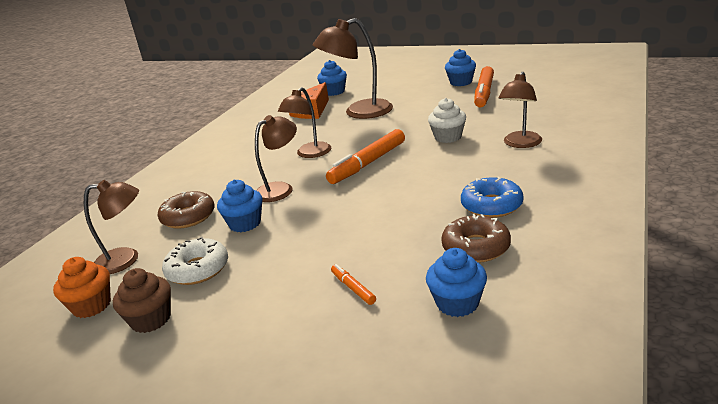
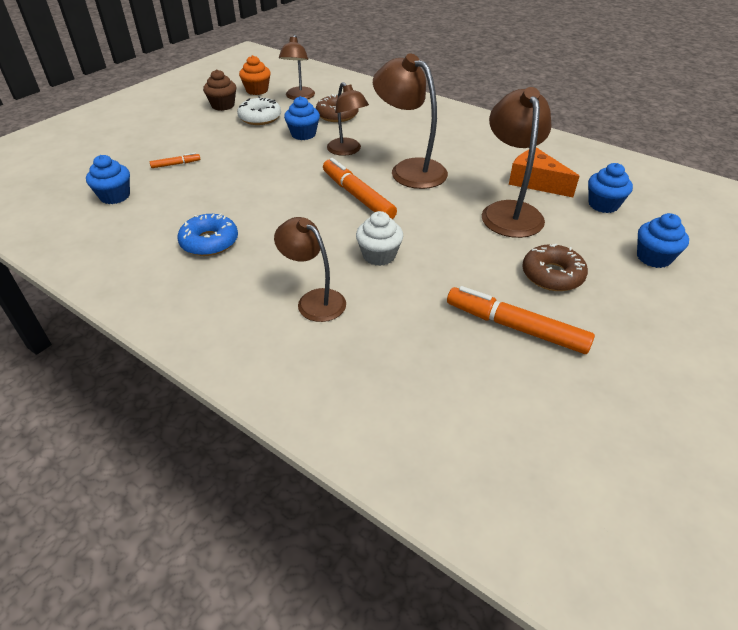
camera: 100 degrees right, 15 degrees up
(309, 154) = (409, 169): brown lamp -> brown lamp, size x1.53
(461, 82) = (582, 319): blue cupcake -> blue cupcake (653, 257)
(476, 247) = (162, 218): brown donut -> brown donut (552, 275)

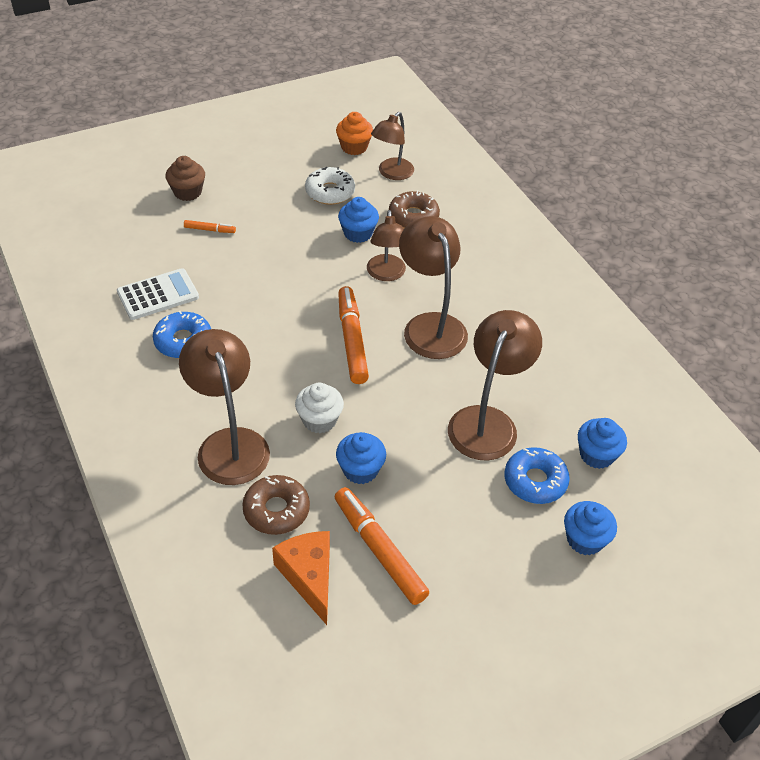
camera: 25 degrees right, 5 degrees up
(115, 196) = (134, 251): blue cupcake -> blue cupcake (360, 470)
(160, 218) = (158, 295): none -> white calculator
(223, 105) = (304, 159): brown cupcake -> brown cupcake (187, 192)
(314, 300) = (229, 444): brown lamp -> brown lamp, size x1.53
(535, 182) = (550, 396): orange cheese -> orange cheese (309, 576)
(552, 275) = (462, 513): brown donut -> brown donut (276, 510)
(581, 235) = (535, 481): none -> blue donut

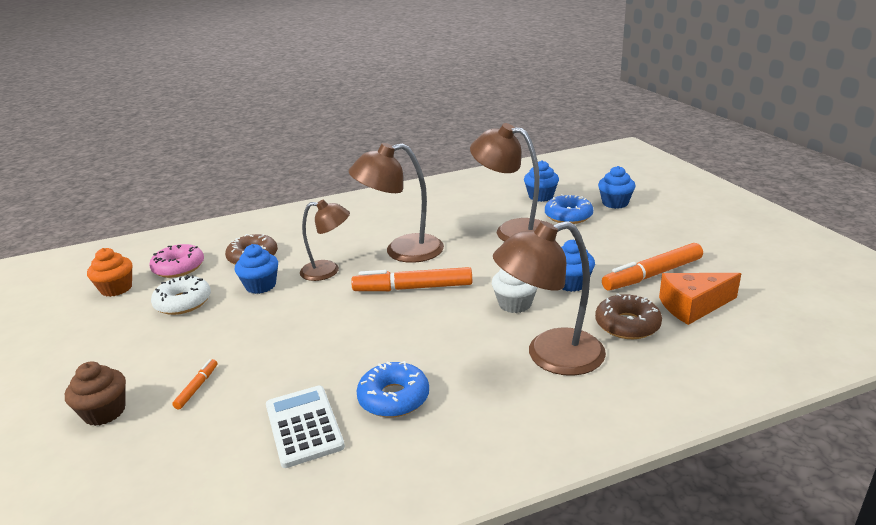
camera: 80 degrees left, 20 degrees down
(392, 173) = (179, 267): brown lamp -> pink donut

